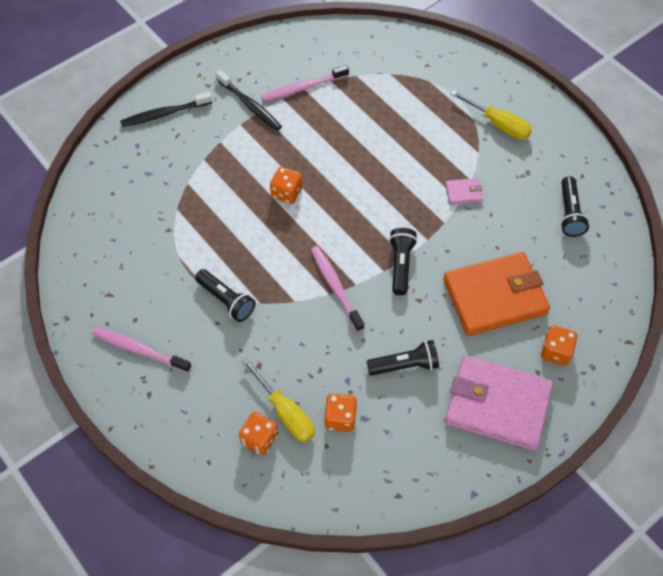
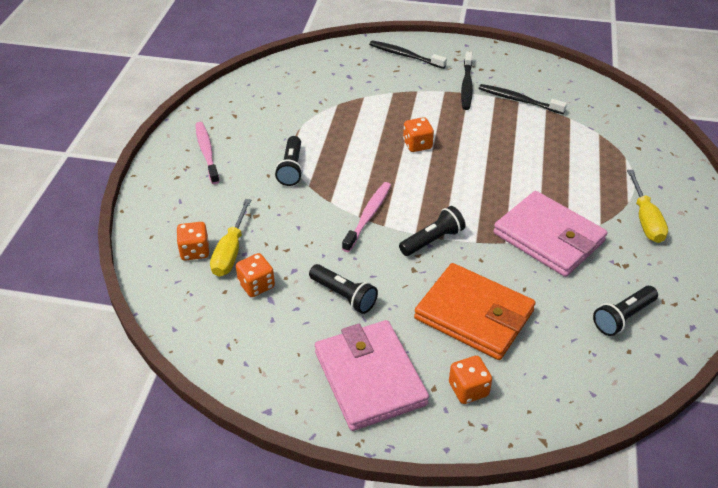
camera: 50 degrees right, 15 degrees down
(303, 88) = (518, 100): pink toothbrush -> black toothbrush
(463, 193) = (548, 237): pink wallet -> pink wallet, size x2.43

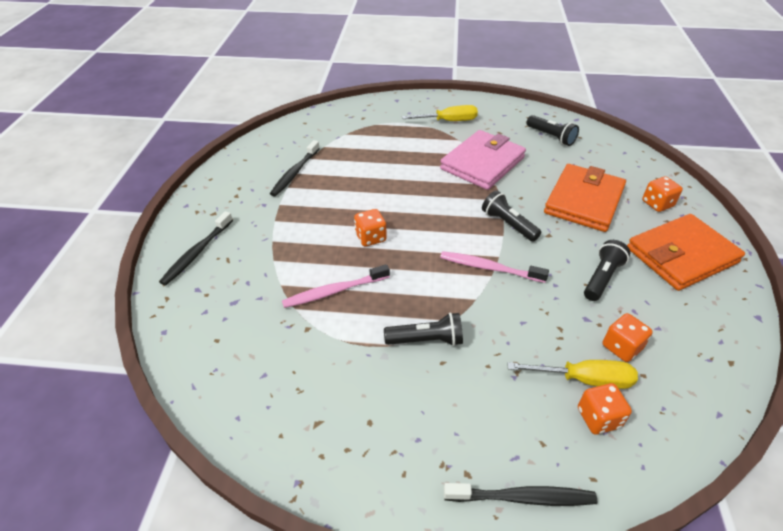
camera: 95 degrees left, 0 degrees up
(207, 152) = (407, 444): pink toothbrush -> pink toothbrush (334, 291)
(369, 378) = (681, 255): pink wallet -> orange wallet
(466, 86) = (266, 205): black toothbrush -> black toothbrush (522, 497)

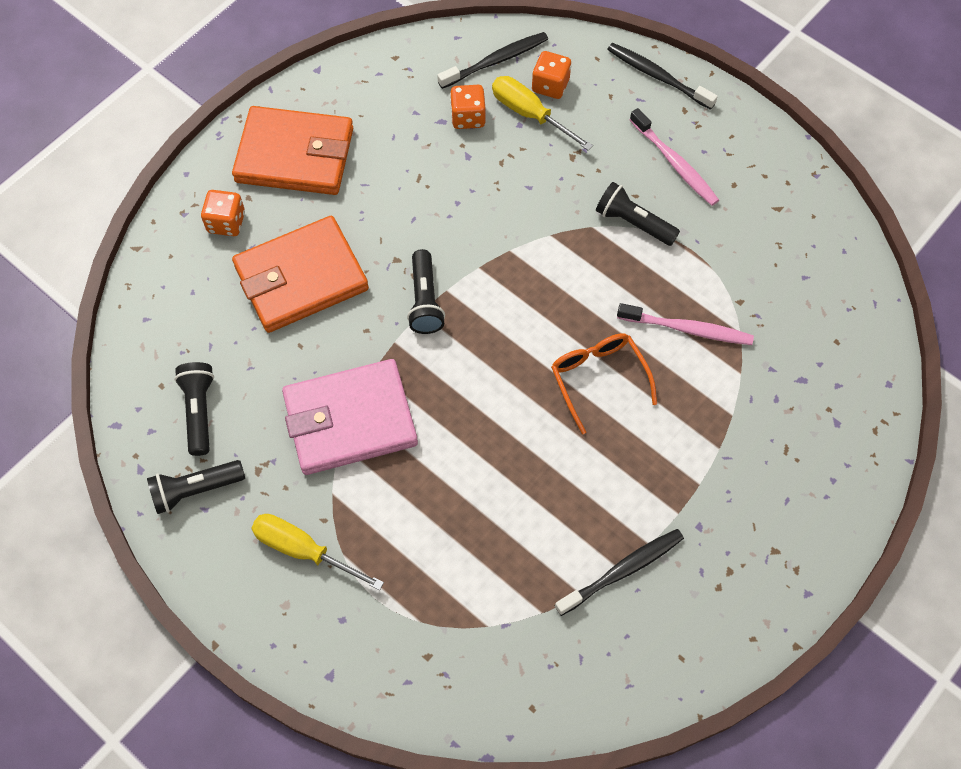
camera: 145 degrees left, 20 degrees up
(197, 253) = (820, 484): black toothbrush -> black toothbrush (496, 61)
(370, 237) = (599, 380): orange dice -> orange glasses
(489, 268) = (503, 259): pink toothbrush -> pink toothbrush (675, 163)
(602, 278) = (404, 181): black flashlight -> black flashlight (195, 490)

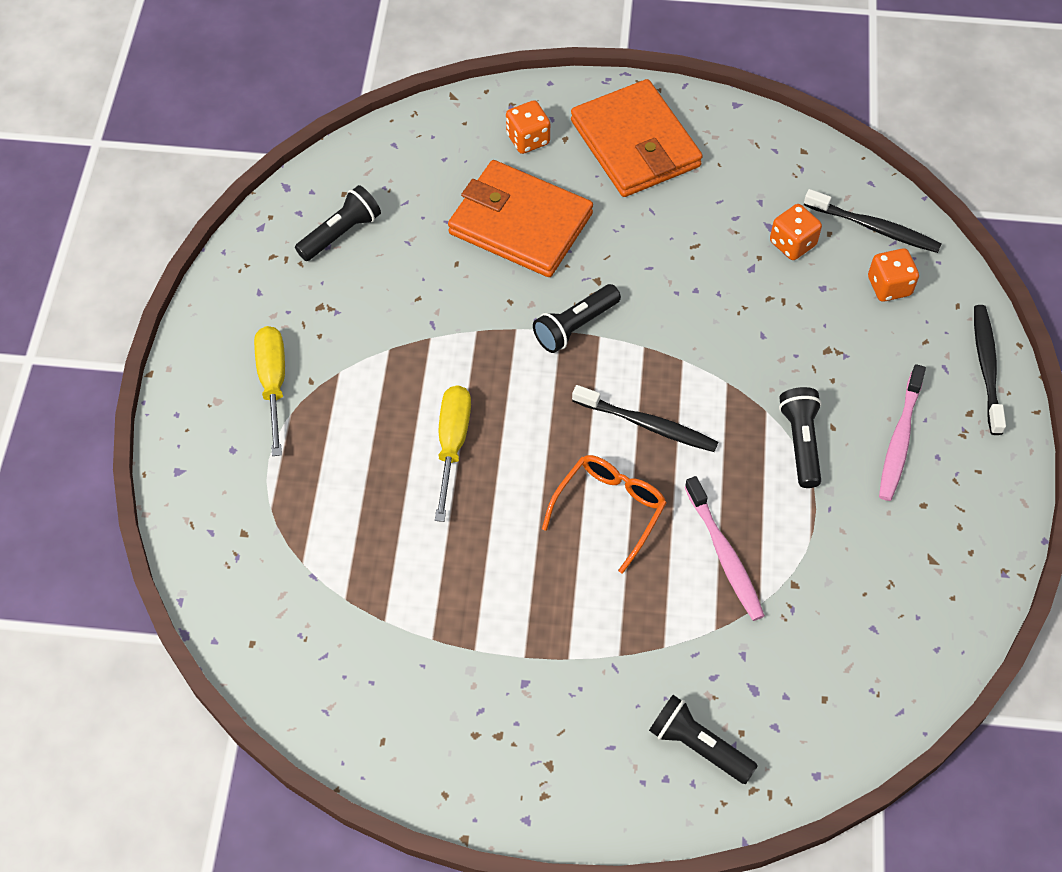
camera: 55 degrees right, 5 degrees down
(195, 490) = (270, 275): black flashlight -> black flashlight (698, 745)
(350, 420) = (416, 343): pink wallet -> none
(529, 114) = (841, 288): yellow screwdriver -> yellow screwdriver (452, 444)
(622, 571) = (432, 642): black toothbrush -> black toothbrush (647, 425)

